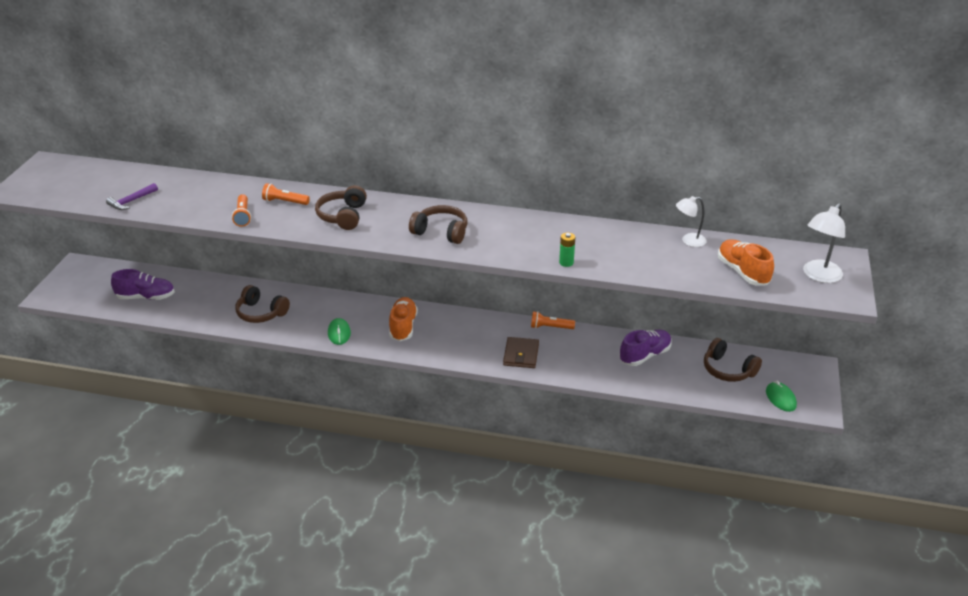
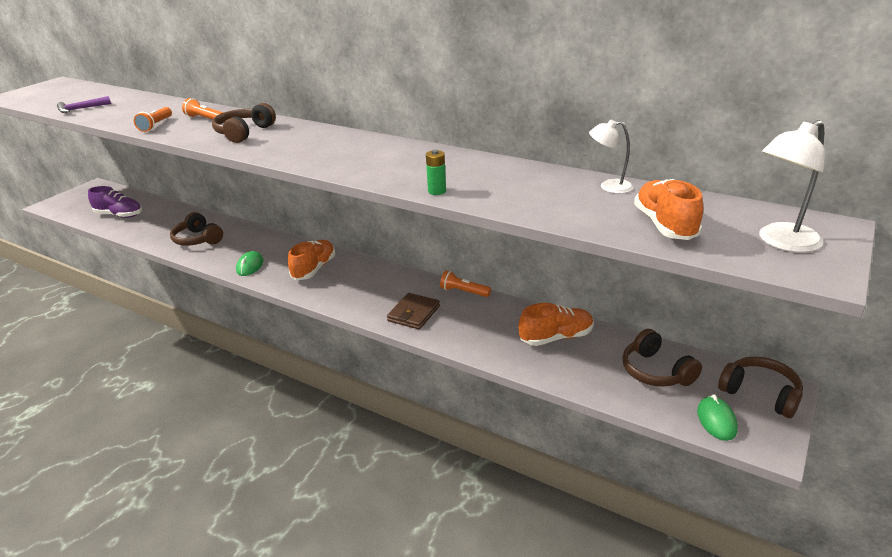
camera: 20 degrees right, 5 degrees down
(441, 232) = (325, 152): brown headphones -> brown headphones (760, 394)
(645, 355) = (556, 337): purple shoe -> orange shoe

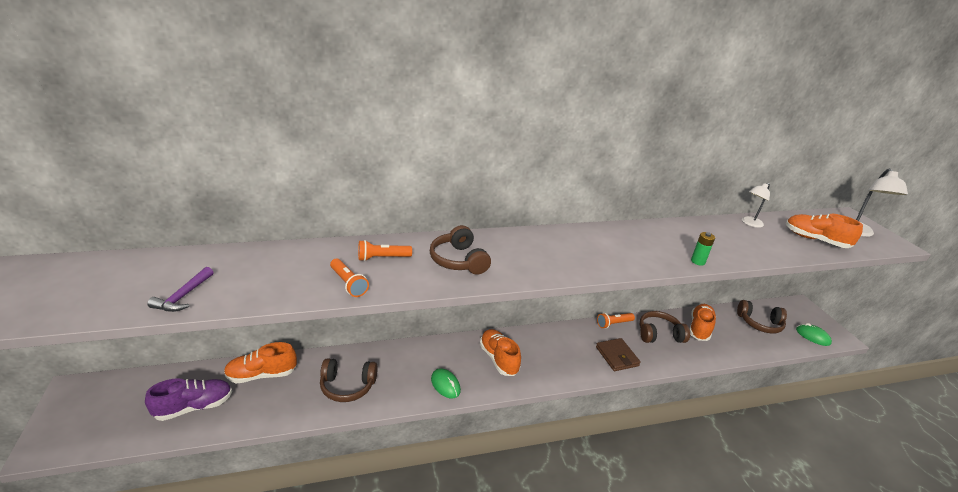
camera: 50 degrees left, 0 degrees up
(170, 214) = (262, 375): none -> orange shoe
(760, 394) = (801, 312): brown headphones -> brown headphones (659, 334)

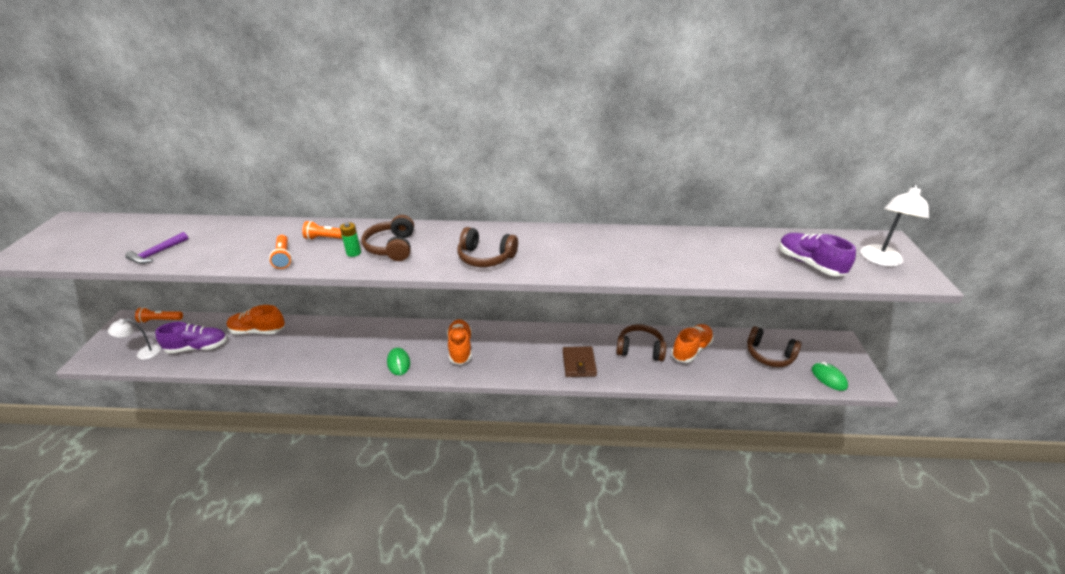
camera: 20 degrees right, 5 degrees up
(347, 386) = (317, 350): brown headphones -> brown headphones (485, 257)
(613, 324) = (597, 332): orange flashlight -> orange flashlight (160, 320)
(698, 261) = (635, 272): green battery -> green battery (353, 253)
(750, 223) = (740, 239): white lamp -> white lamp (143, 353)
(815, 240) = (809, 264): orange shoe -> purple shoe

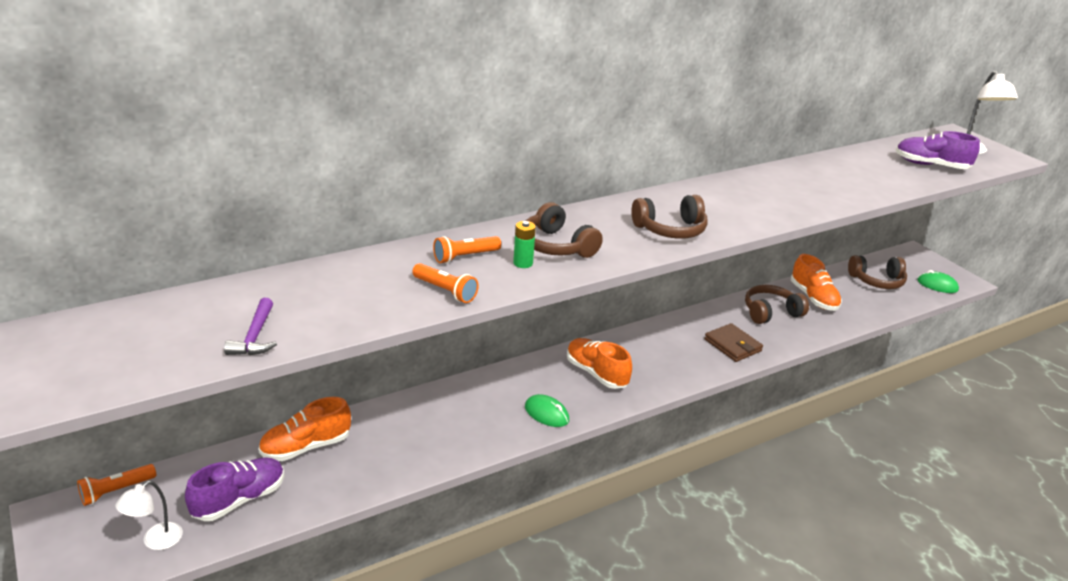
camera: 35 degrees left, 5 degrees down
(691, 350) = (813, 298): orange shoe -> orange shoe turned 150 degrees clockwise

